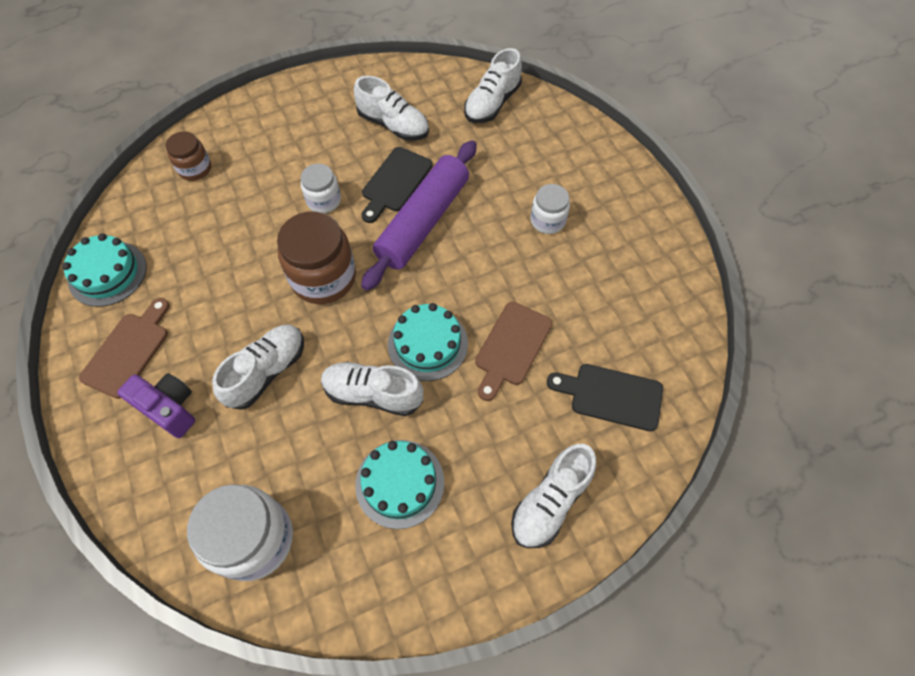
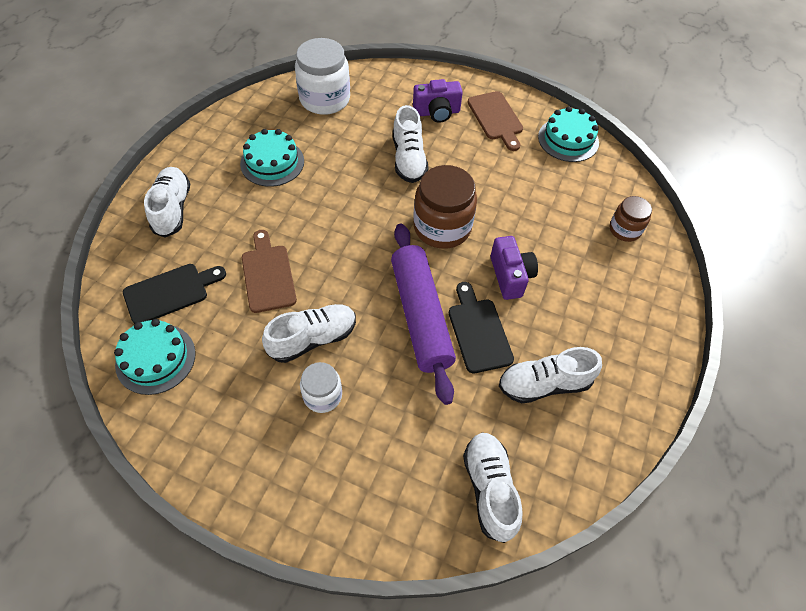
camera: 135 degrees right, 5 degrees down
(324, 200) = (510, 276): white jar -> purple camera
(373, 394) = (333, 189): white shoe -> white shoe (313, 339)
(427, 344) = (328, 237): turquoise cake -> turquoise cake (155, 358)

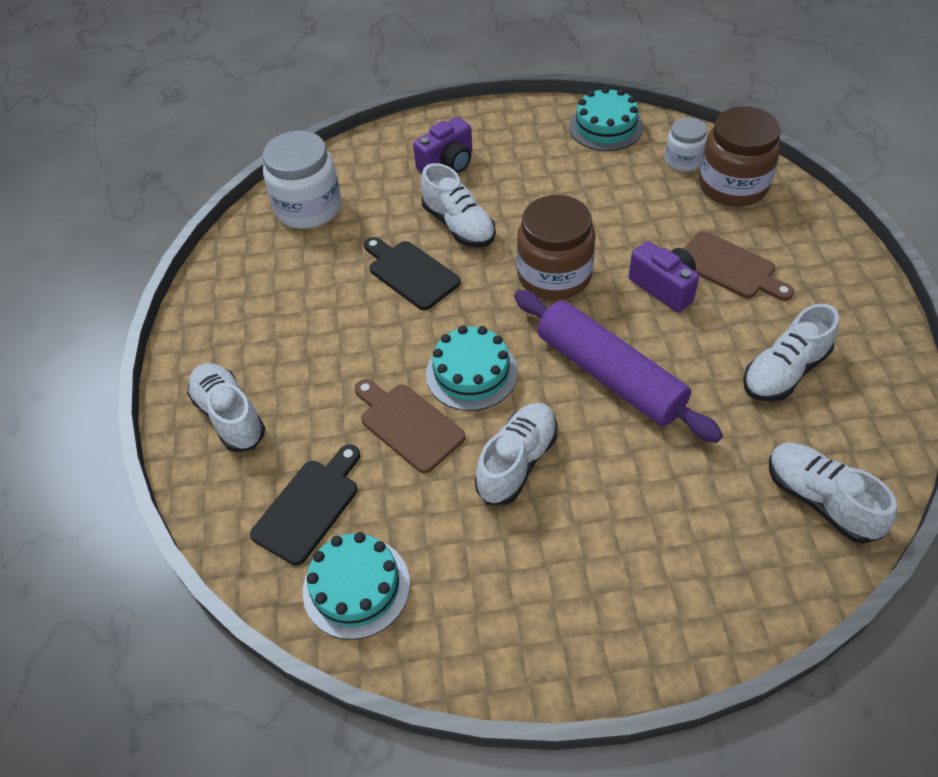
camera: 25 degrees left, 5 degrees down
(272, 162) = (307, 304): turquoise cake -> turquoise cake (471, 373)
(322, 395) = (578, 513): white jar -> white jar (683, 160)
(478, 331) = (679, 358): black cutting board -> black cutting board (410, 273)
(496, 118) = (515, 140): brown cutting board -> brown cutting board (730, 267)
(625, 229) = (733, 186): brown jar -> brown jar, size x1.77

